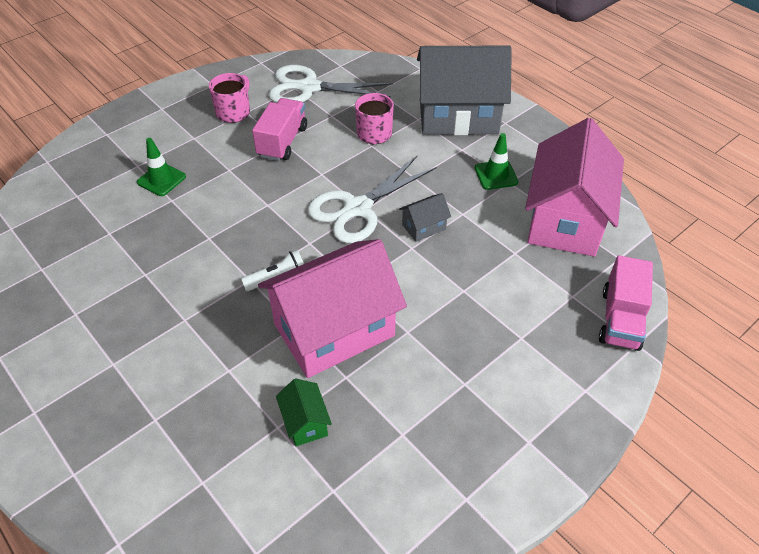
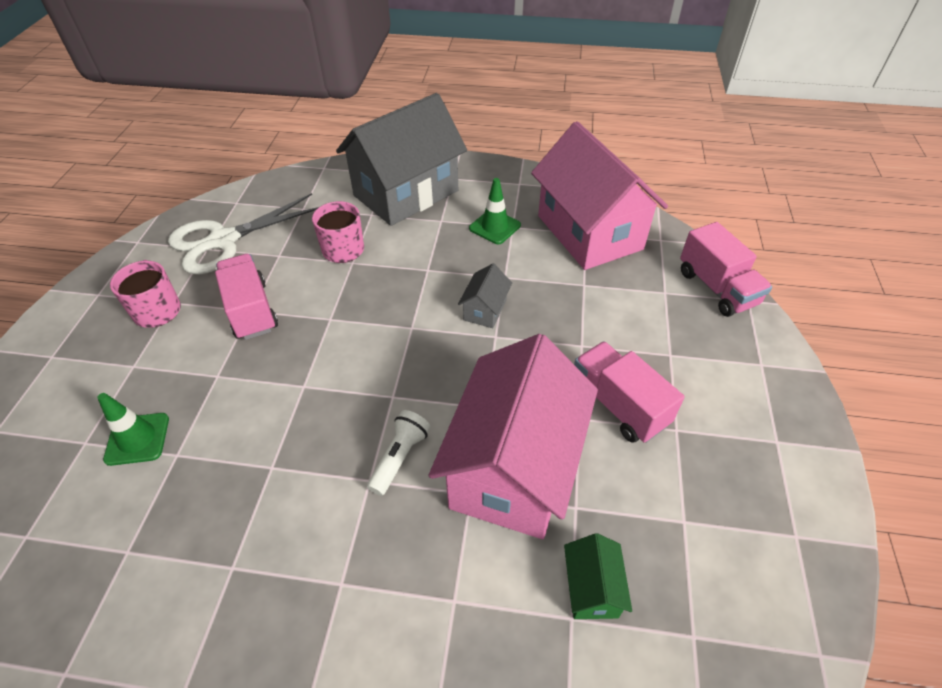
camera: 40 degrees left, 0 degrees up
(305, 422) = (591, 588): green house -> green house turned 60 degrees clockwise
(357, 208) = (404, 331): white scissors -> none
(443, 342) = (618, 405): none -> pink truck

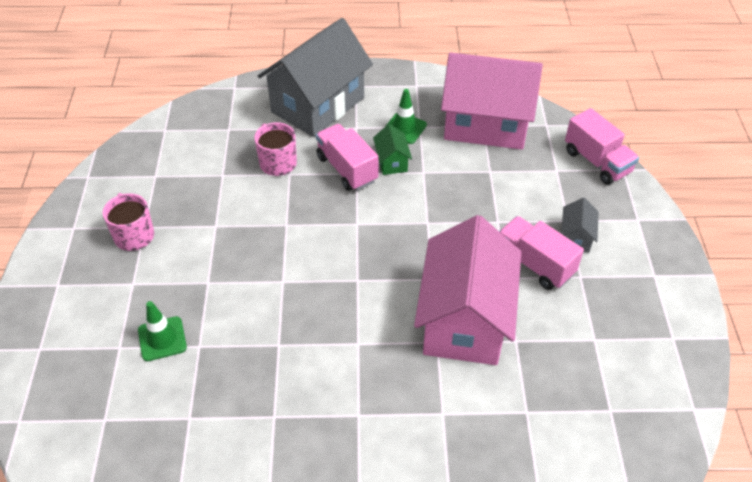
camera: 10 degrees left, 0 degrees up
(223, 240) = (167, 167): white scissors -> none
(251, 310) = (216, 225): pink truck -> pink truck (347, 169)
(400, 457) = (376, 324): white flashlight -> none
(485, 310) = (414, 202): grey house -> grey house (576, 237)
(589, 232) = (486, 125): pink house -> pink house turned 45 degrees counterclockwise
(591, 588) = (537, 391): green house -> green house (392, 162)

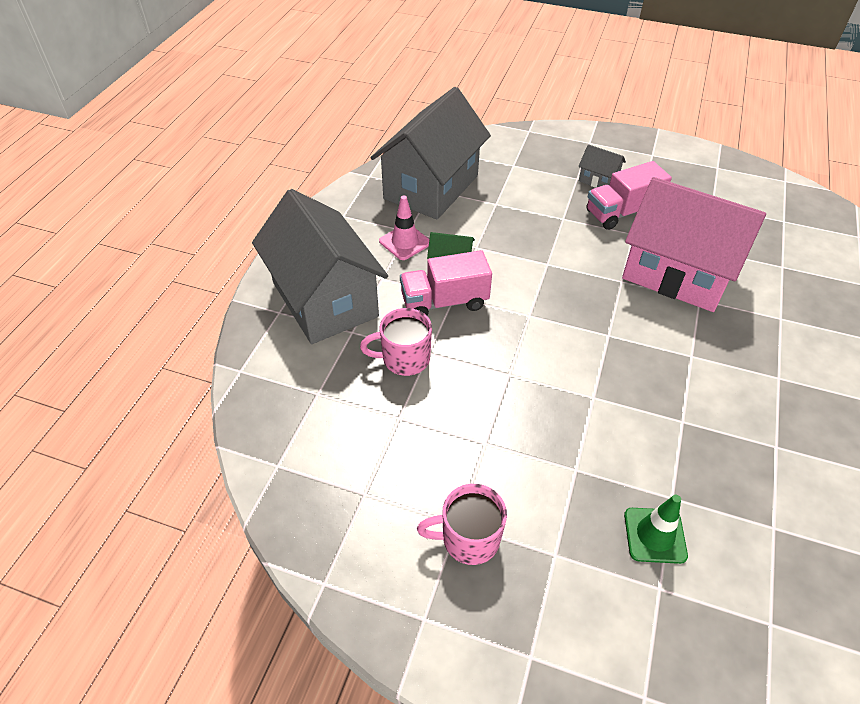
camera: 70 degrees left, 0 degrees up
(404, 128) = (405, 242): green traffic cone -> pink traffic cone
(486, 125) = (431, 187): pink house -> grey house
(597, 162) = (514, 140): pink truck -> none

